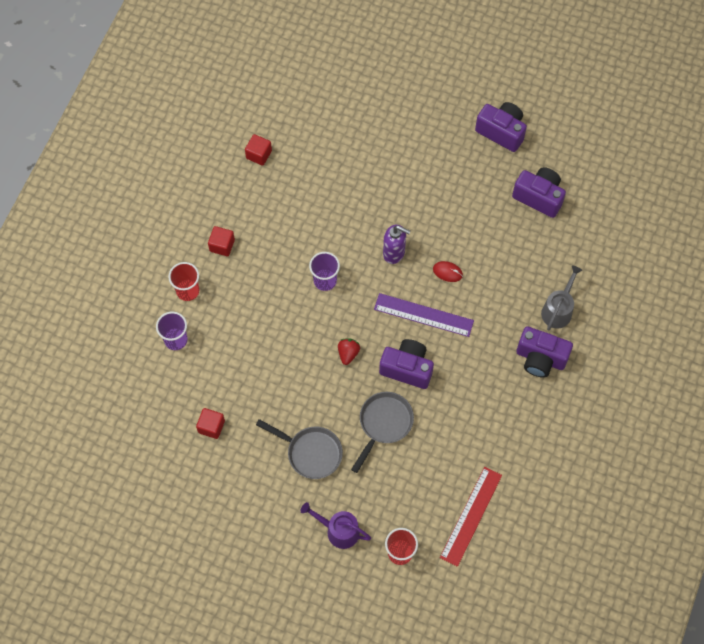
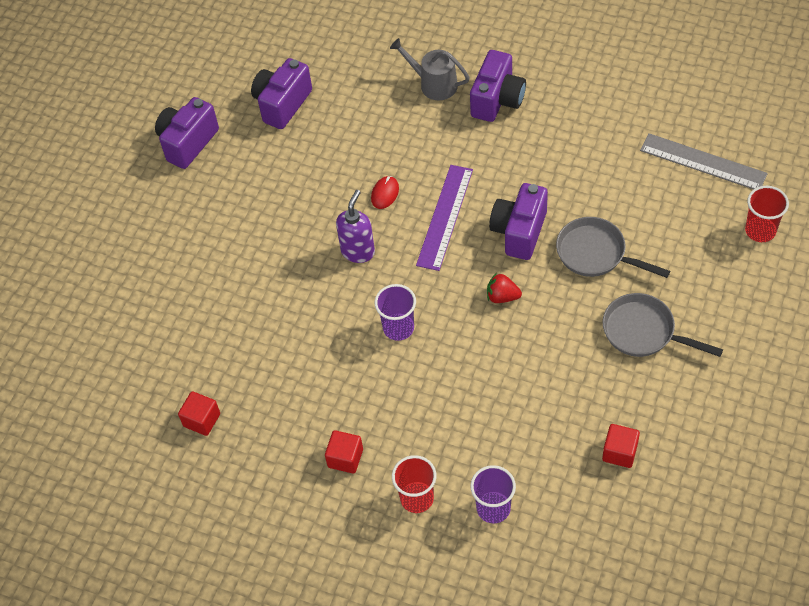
camera: 85 degrees left, 10 degrees down
(311, 453) = (643, 331): grey pan -> grey pan turned 90 degrees counterclockwise
(339, 531) = (743, 295): purple watering can -> none
(471, 516) = (703, 162): red ruler -> grey ruler

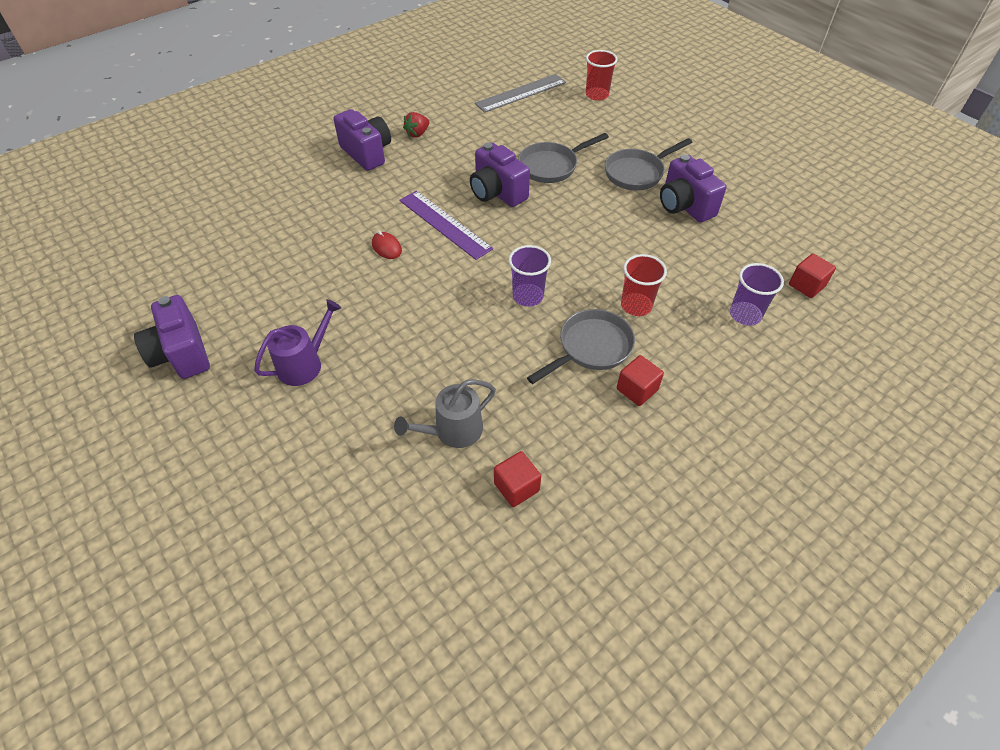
camera: 65 degrees left, 5 degrees down
(226, 222) = (304, 364): none -> purple watering can
(282, 104) = (222, 269): purple camera -> purple camera (684, 206)
(358, 251) = (428, 288): purple soap dispenser -> none
(370, 404) = (591, 348): none -> grey pan
(417, 498) = (708, 358): red cup -> red cup (636, 306)
(434, 84) = (313, 177): grey watering can -> grey watering can (453, 431)
(502, 296) = (548, 226): red strawberry -> red strawberry (417, 134)
(619, 452) = (733, 226): red cube -> red cube (806, 285)

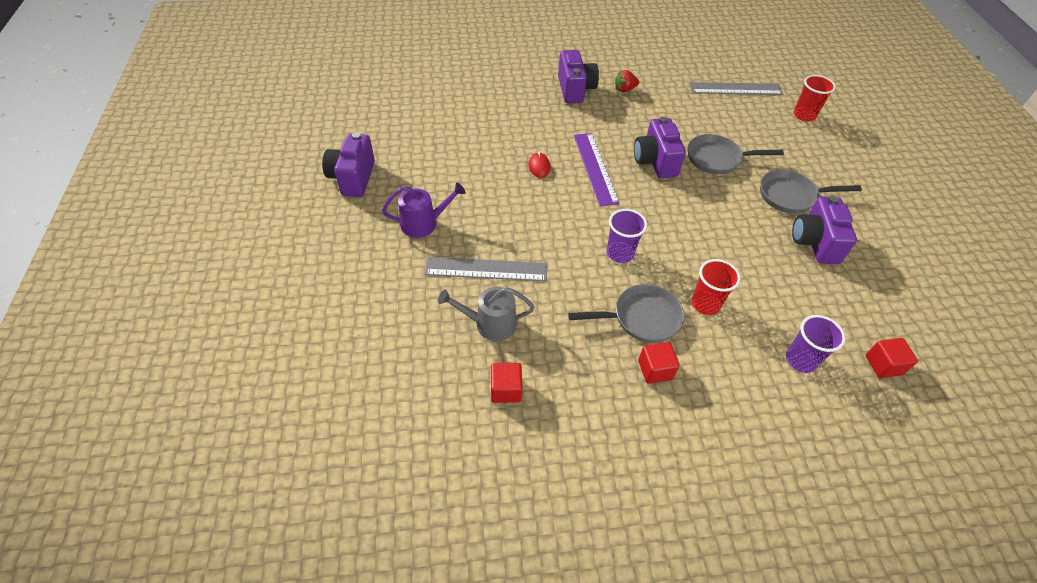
camera: 30 degrees right, 0 degrees up
(408, 378) = (486, 269): none -> grey ruler

